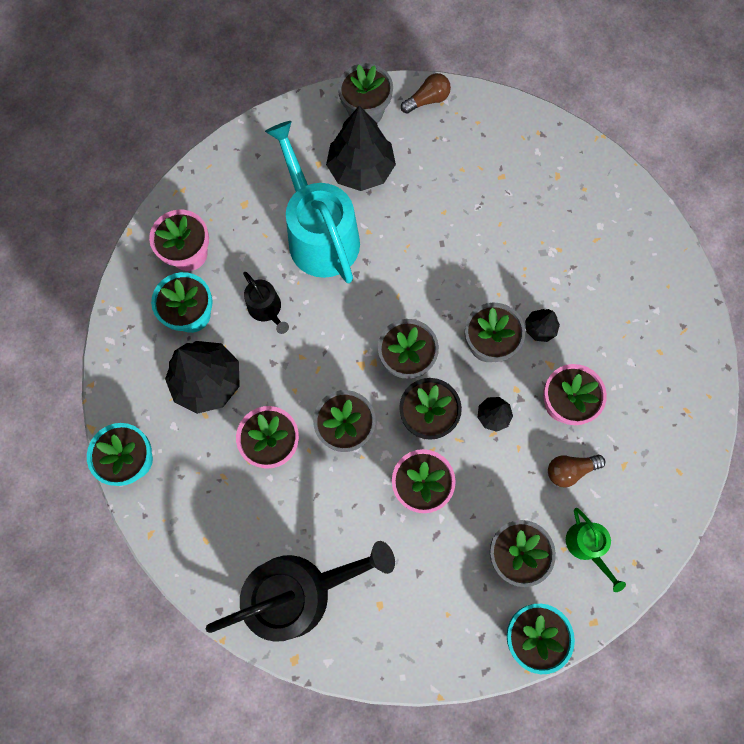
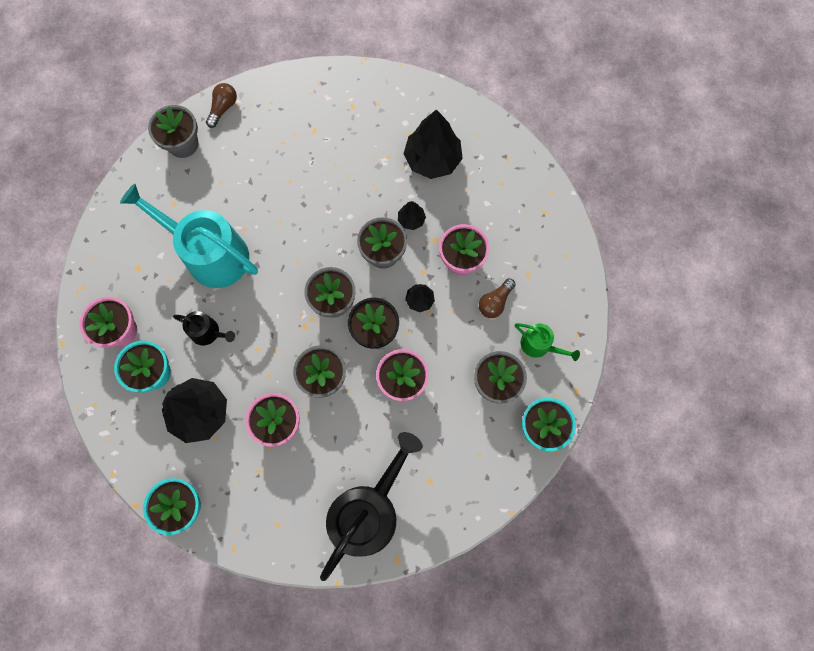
camera: 35 degrees left, 0 degrees up
(361, 169) = (208, 188): black tree -> black tree (432, 159)

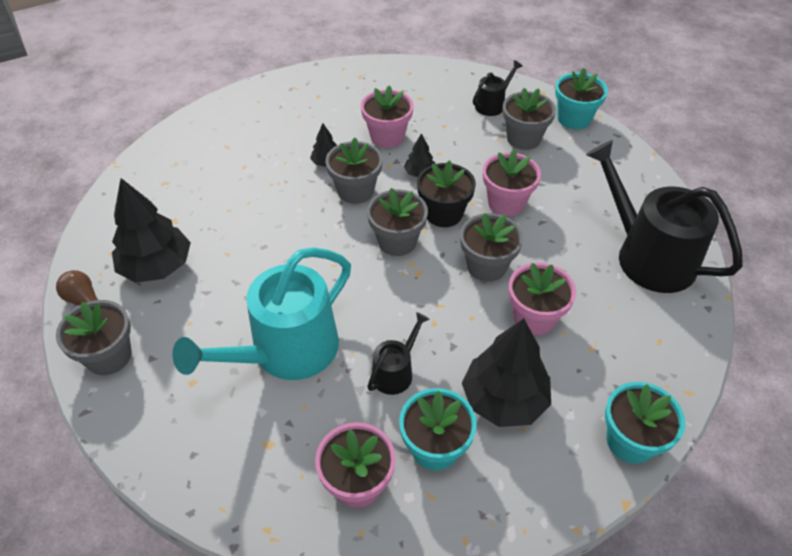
camera: 75 degrees left, 25 degrees down
(432, 159) = (266, 135): black tree -> black tree (157, 267)
(495, 302) = (440, 123): brown light bulb -> none
(539, 345) = (492, 104): green watering can -> black watering can

